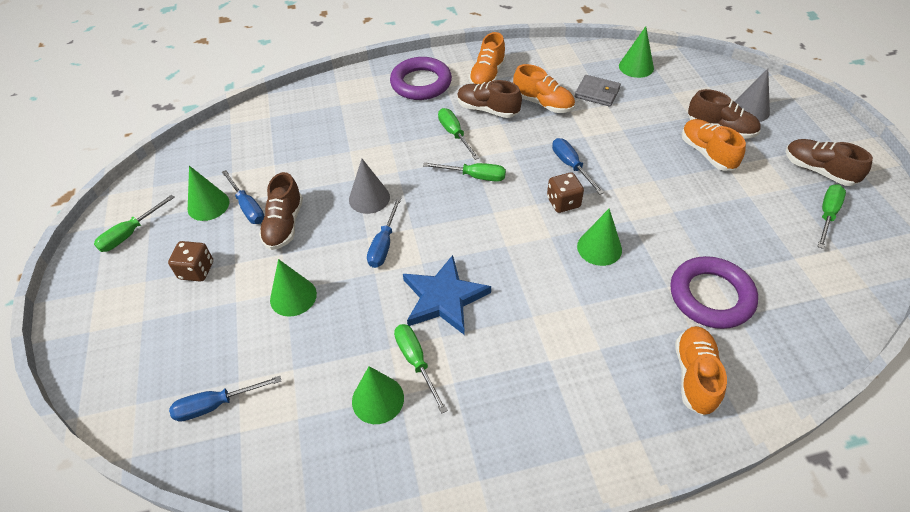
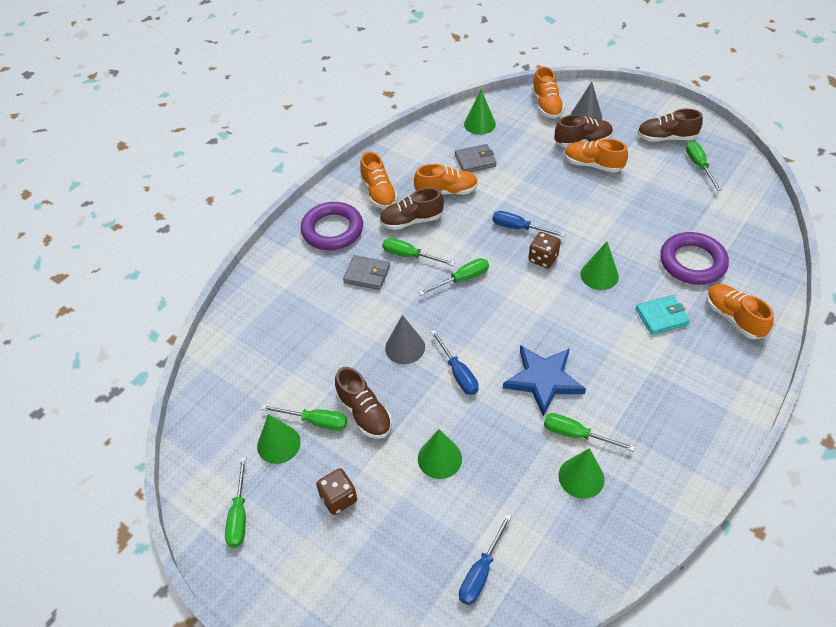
camera: 40 degrees left, 0 degrees up
(248, 207) = (315, 421): blue screwdriver -> green screwdriver
(407, 129) = (367, 274): none -> grey wallet
(617, 322) = (661, 317): none -> turquoise wallet
(719, 82) = (546, 105): none -> orange shoe

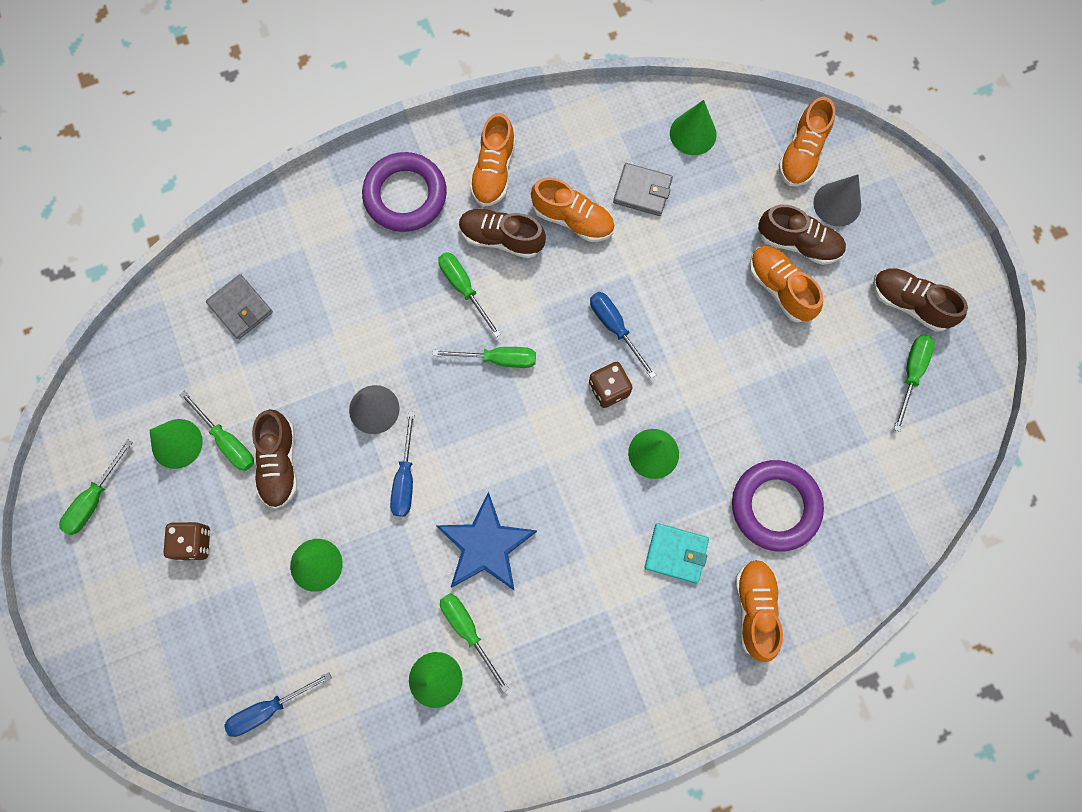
camera: 30 degrees right, 25 degrees up
(367, 274) = (400, 285): grey wallet -> grey wallet (240, 308)

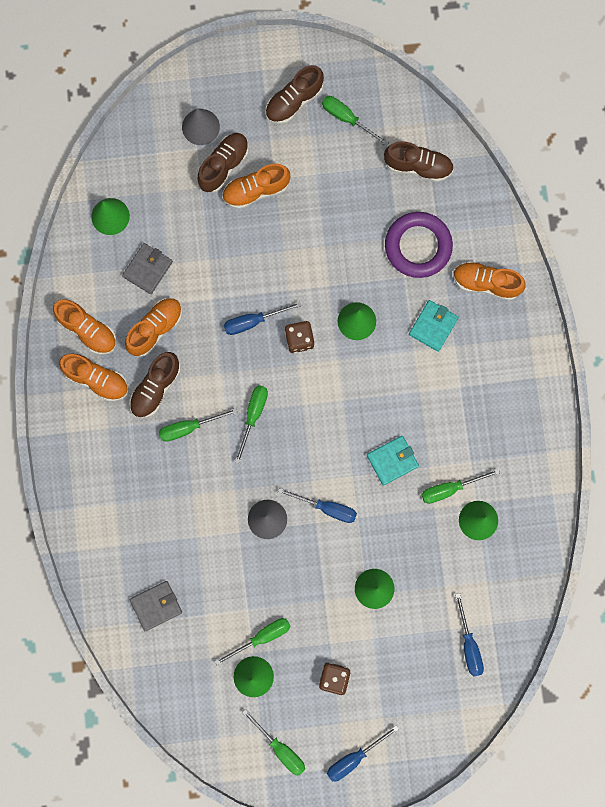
camera: 75 degrees left, 5 degrees up
(97, 594) = (354, 757): none -> blue screwdriver
(280, 463) = (290, 600): brown shoe -> brown shoe (418, 166)
(405, 195) = (97, 454): purple ring -> none
(485, 545) = (392, 460): blue star -> turquoise wallet
(801, 154) = (152, 139): orange shoe -> orange shoe (88, 330)

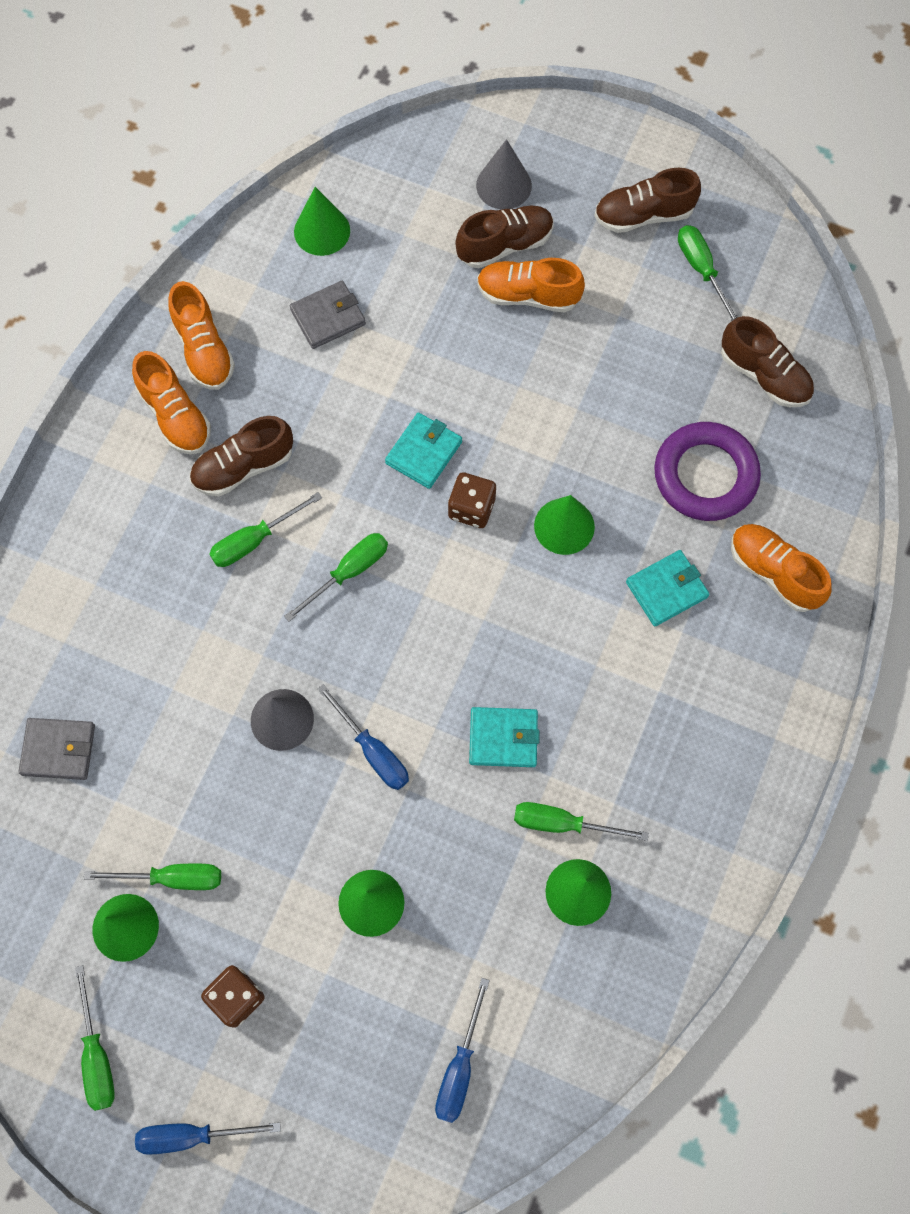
camera: 30 degrees right, 10 degrees down
(155, 329) = (291, 394): orange shoe -> none
(189, 427) = (254, 540): green screwdriver -> green screwdriver turned 45 degrees counterclockwise
(253, 321) = (424, 452): blue screwdriver -> turquoise wallet

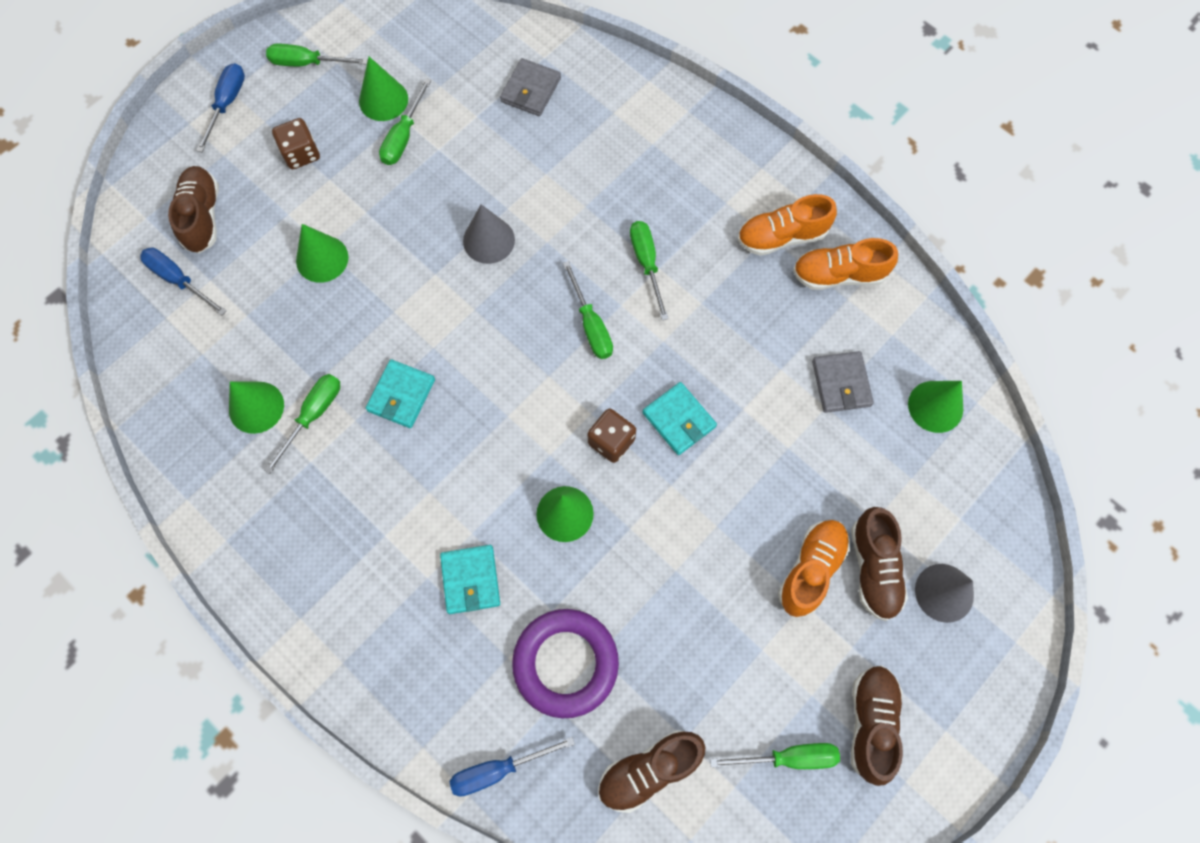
camera: 110 degrees right, 0 degrees up
(243, 467) = (716, 274): brown shoe -> brown shoe (202, 216)
(373, 751) = (435, 296): blue screwdriver -> blue screwdriver (498, 769)
(774, 572) = (446, 686): orange shoe -> none

